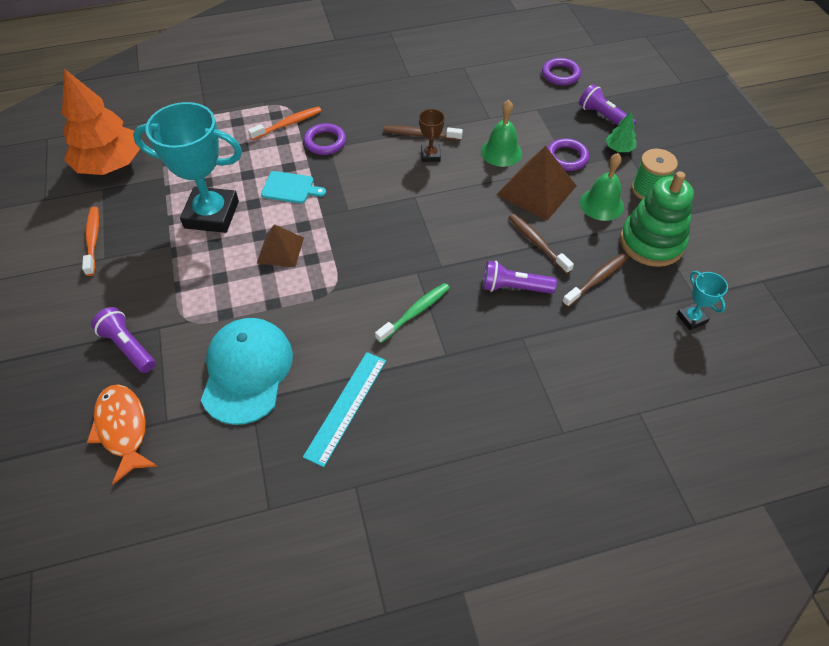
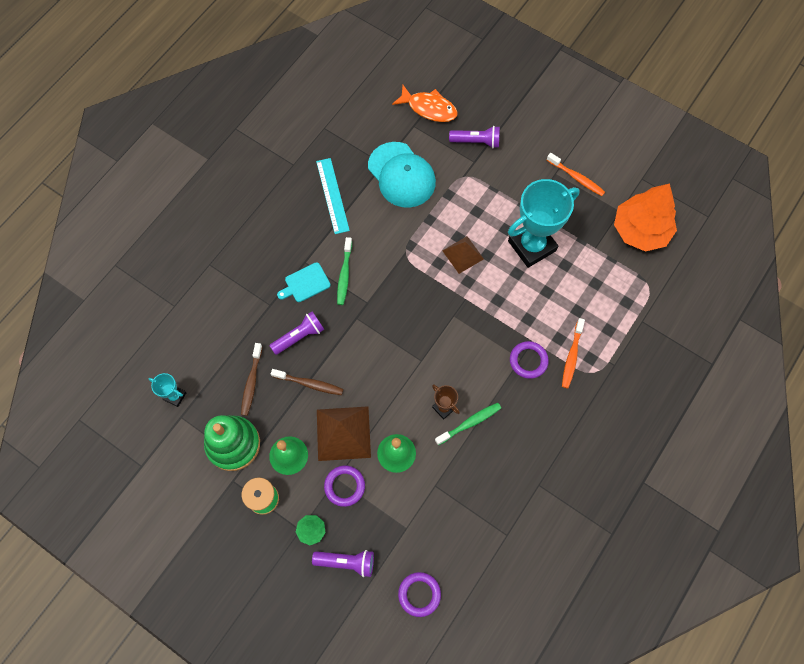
camera: 140 degrees right, 15 degrees up
(290, 188) = (507, 303): turquoise cutting board -> turquoise cutting board (305, 283)
(420, 135) = (469, 423): brown toothbrush -> green toothbrush

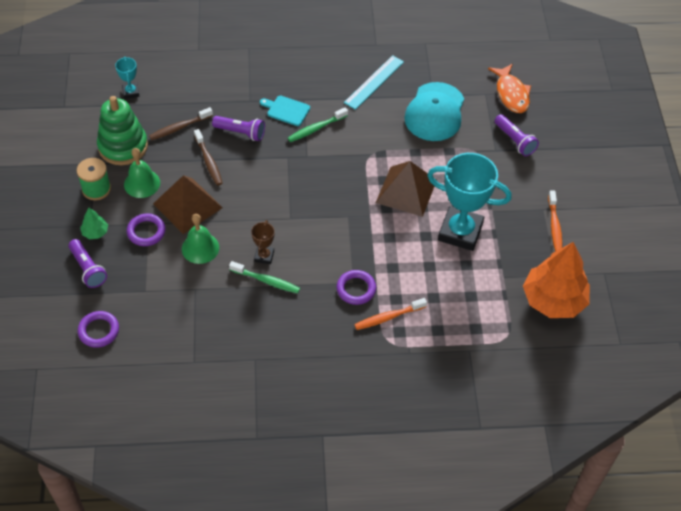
camera: 50 degrees right, 15 degrees down
(463, 254) = (406, 191): brown pyramid -> brown pyramid, size x1.60

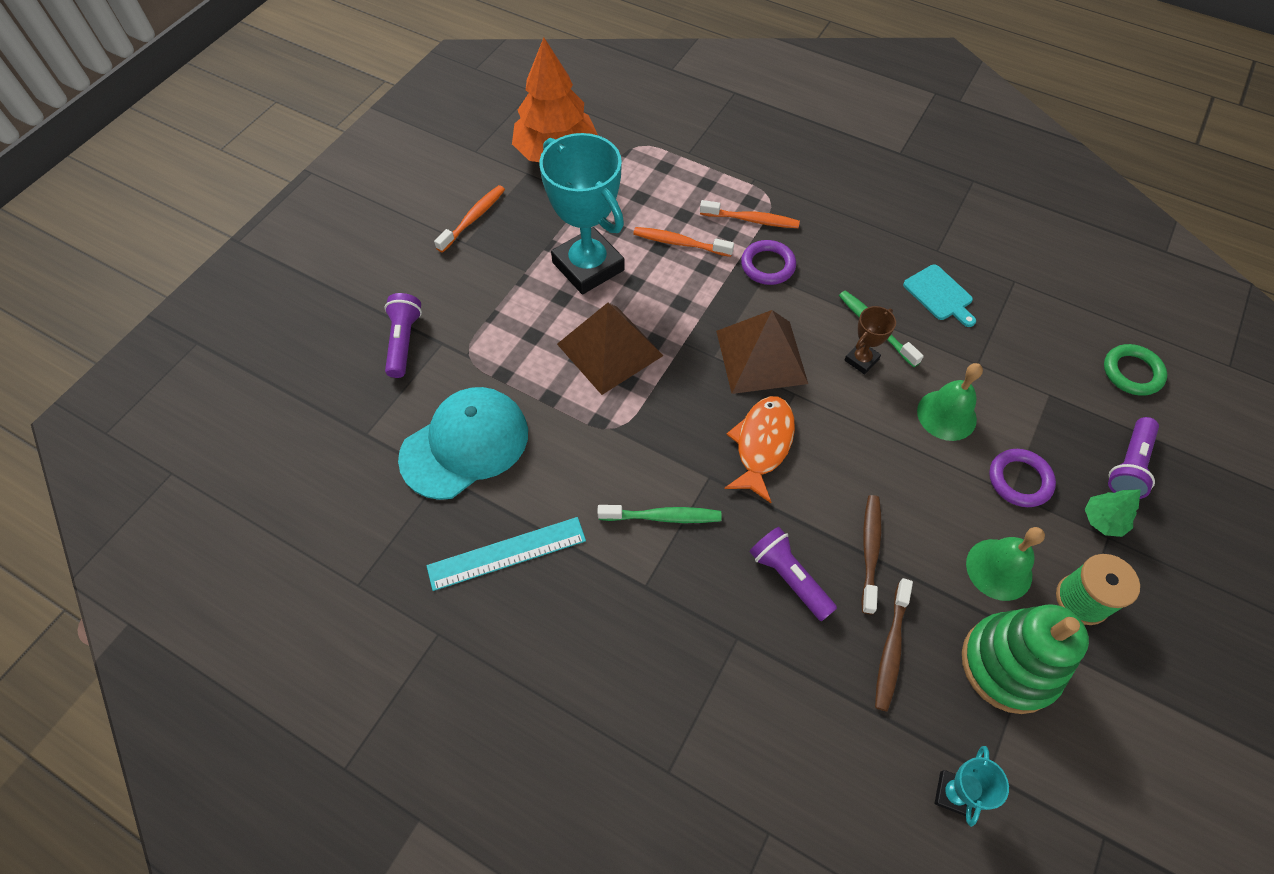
camera: 145 degrees left, 5 degrees up
(88, 269) = (1128, 466): purple flashlight -> purple flashlight turned 150 degrees counterclockwise
(99, 331) = (1132, 372): purple ring -> green ring
(179, 127) = (891, 649): brown toothbrush -> brown toothbrush turned 105 degrees clockwise
(187, 205) = (938, 490): brown pyramid -> brown pyramid (761, 357)
(286, 110) = (687, 580): turquoise cutting board -> turquoise cutting board (939, 295)
(420, 276) = (679, 243): none -> orange toothbrush
(511, 94) = (331, 412): orange fish -> orange fish (762, 444)

